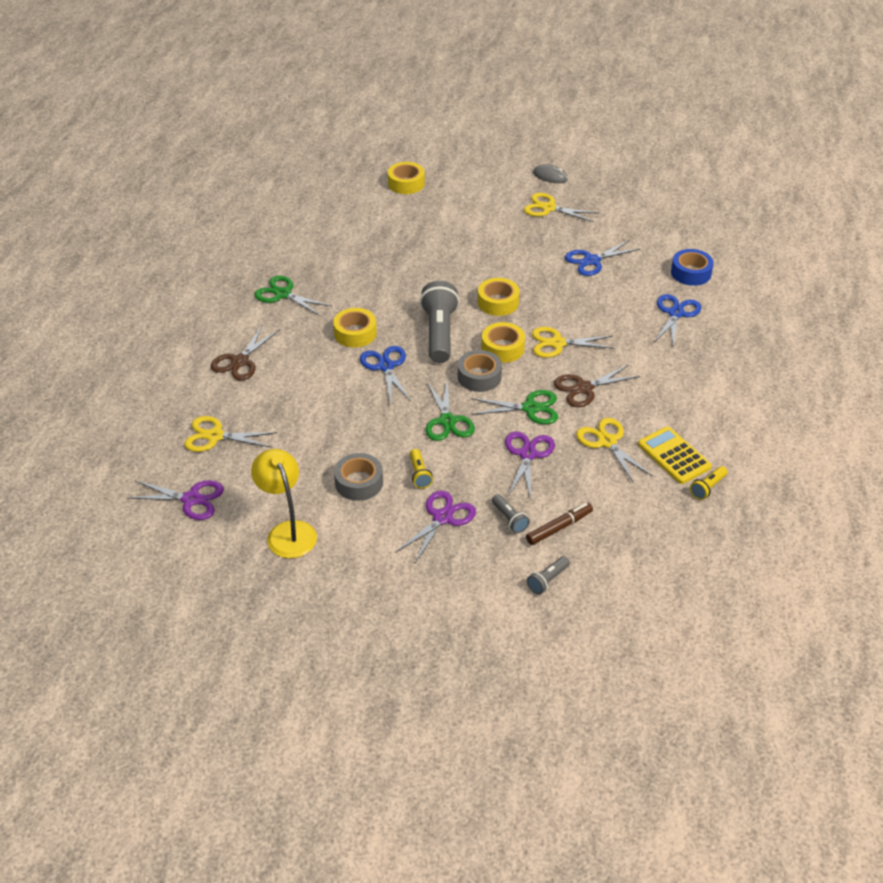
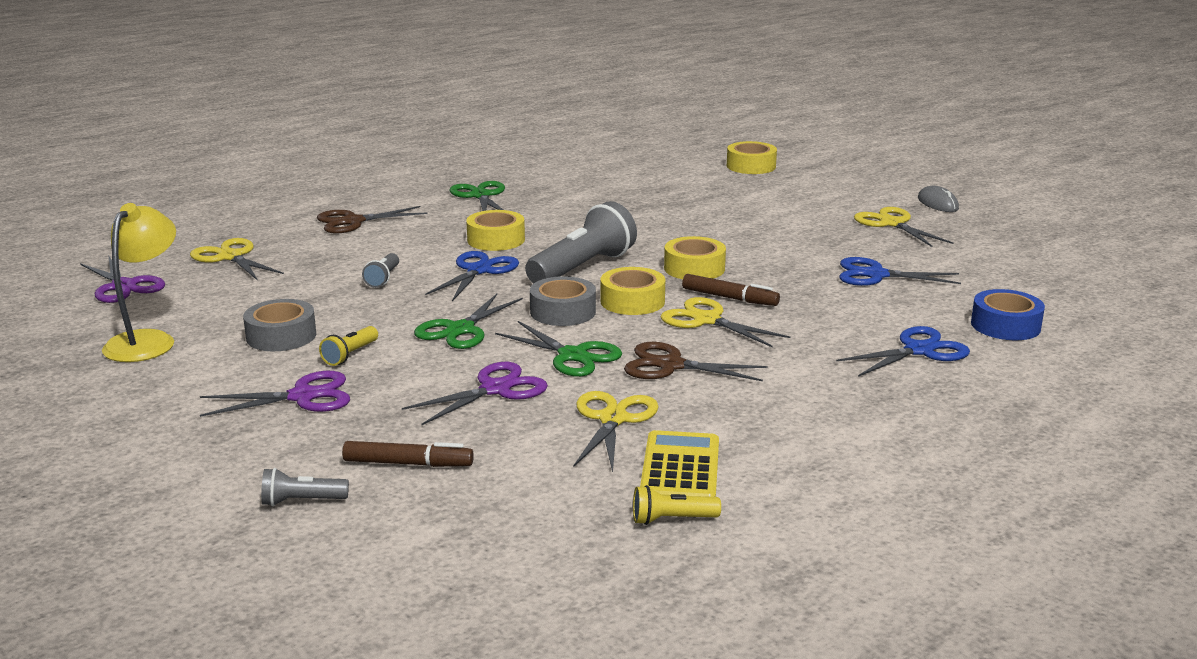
camera: 40 degrees right, 20 degrees down
(509, 519) = (368, 430): grey flashlight -> grey flashlight (383, 278)
(546, 319) = (729, 298): none -> brown marker

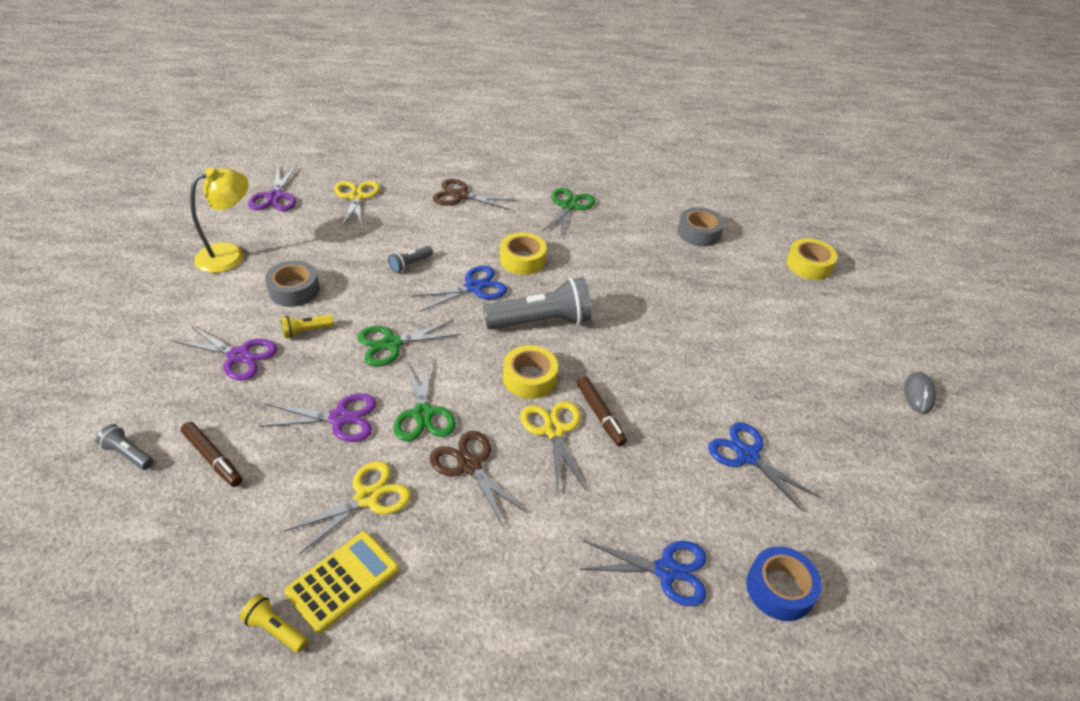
camera: 35 degrees right, 20 degrees up
(563, 312) = (472, 362): grey tape -> grey tape (699, 233)
(694, 268) = (616, 366): yellow tape -> none
(892, 223) = (842, 398): yellow scissors -> none

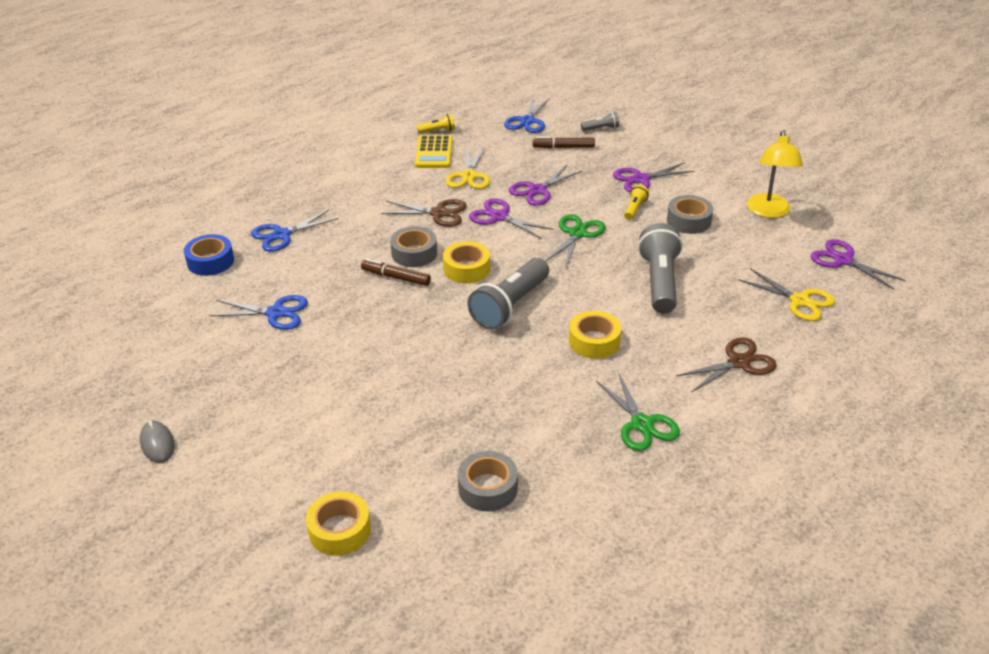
camera: 140 degrees right, 5 degrees down
(410, 264) = (659, 282): grey flashlight -> grey flashlight, size x2.16
(423, 413) = (499, 217): green scissors -> purple scissors
(474, 287) = (591, 297): blue scissors -> blue scissors (527, 121)
(554, 430) = (414, 253): yellow scissors -> grey tape

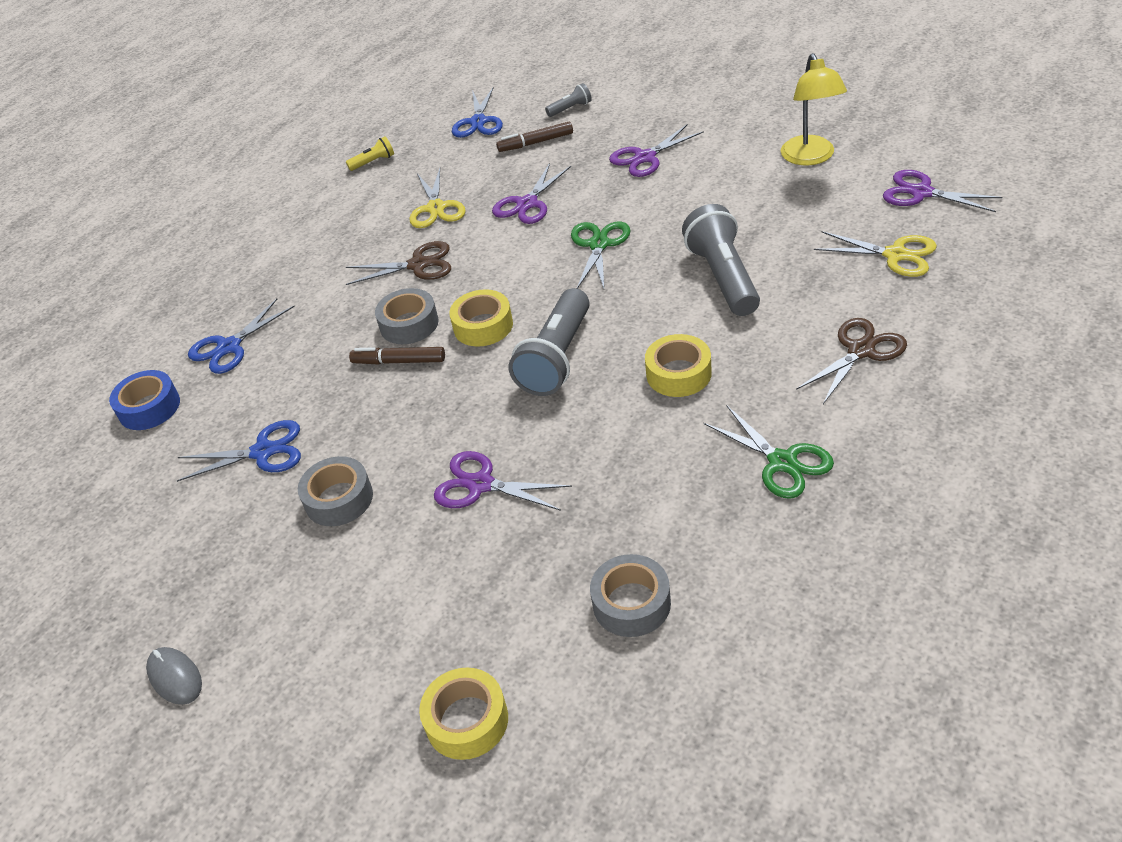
camera: 10 degrees left, 5 degrees up
(434, 152) = (380, 190): yellow calculator -> none
(499, 217) = (495, 249): purple scissors -> purple scissors (481, 484)
(634, 209) = (653, 195): yellow flashlight -> none
(689, 221) = (723, 193): grey tape -> grey tape (339, 499)

